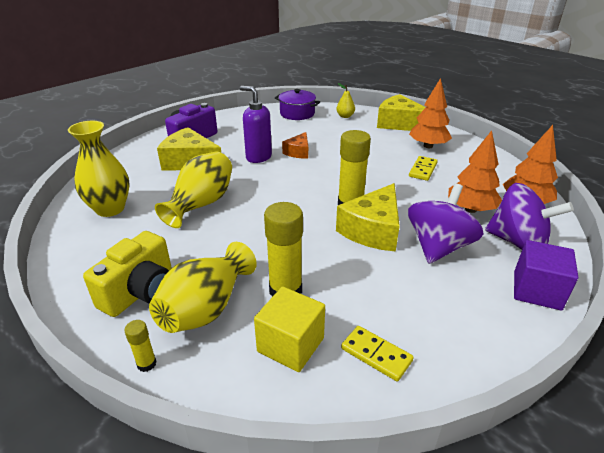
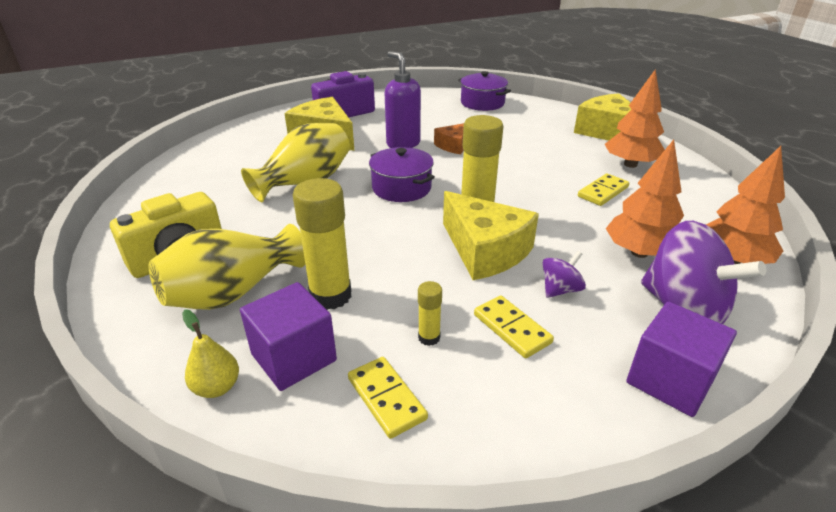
camera: 20 degrees right, 0 degrees up
(110, 209) = (211, 170): yellow vase -> none
(146, 364) = (133, 334): yellow glue stick -> yellow glue stick (429, 337)
(281, 194) = (401, 188): none -> purple pot
(290, 345) = (294, 357): yellow cube -> purple cube
(345, 116) = (541, 114): yellow pear -> yellow pear (217, 387)
(372, 230) = (485, 250): yellow cheese -> yellow cheese turned 90 degrees counterclockwise
(425, 282) = (511, 329): none -> yellow domino
(438, 247) = (560, 289): purple spinning top -> purple spinning top, size x0.47

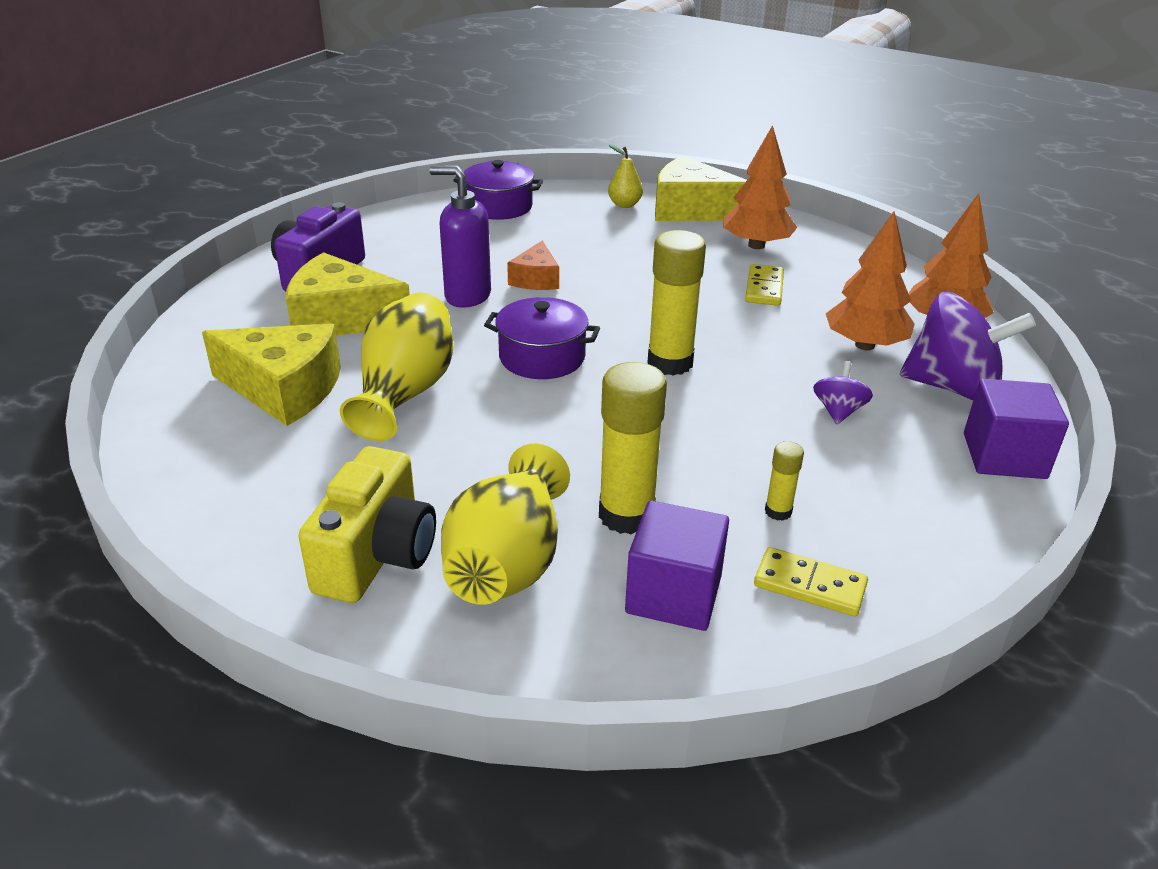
camera: 35 degrees left, 0 degrees up
(217, 387) = (635, 662): yellow pear -> yellow pear (624, 205)
(485, 250) = (724, 399): yellow cheese -> yellow cheese (284, 389)
(511, 329) = (839, 468): yellow domino -> none

